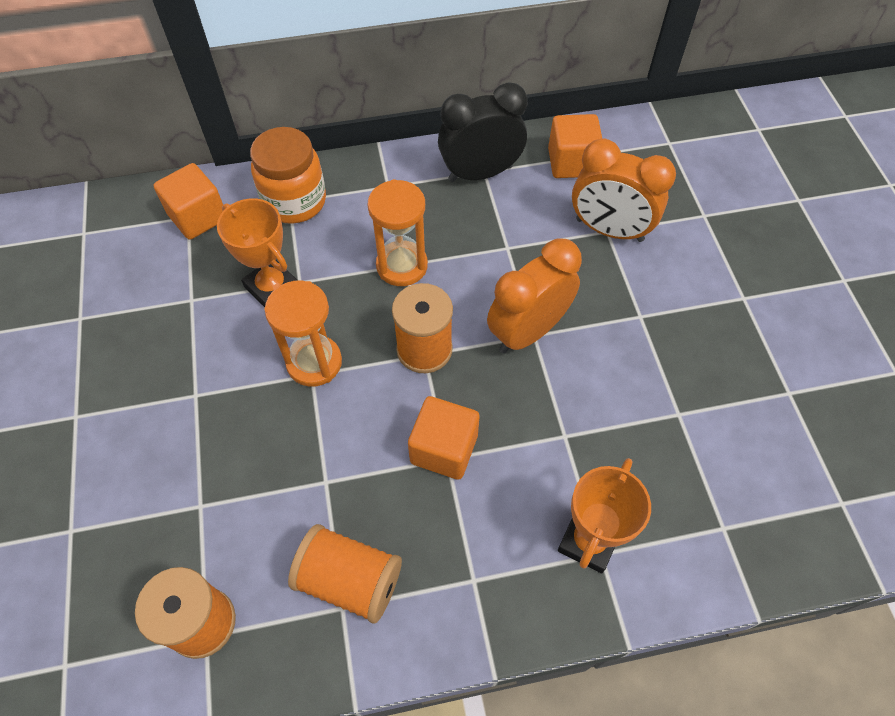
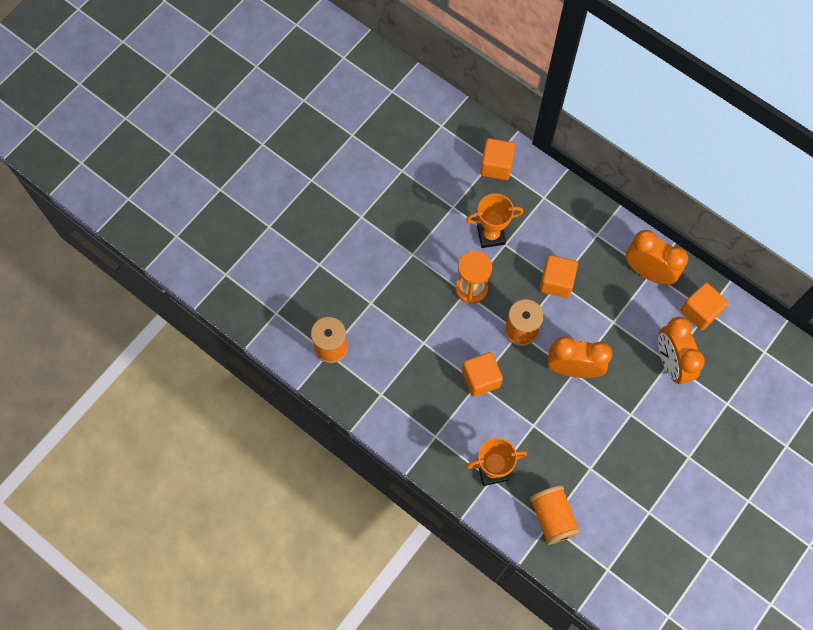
camera: 50 degrees right, 10 degrees up
(272, 287) = (491, 235): orange trophy -> orange trophy turned 75 degrees clockwise
(294, 201) = (546, 200): orange jar -> none
(350, 580) = (393, 388): orange spool -> orange spool (552, 518)
(402, 266) = (556, 282): orange hourglass -> orange cube
(480, 173) = (648, 272): black clock -> orange clock

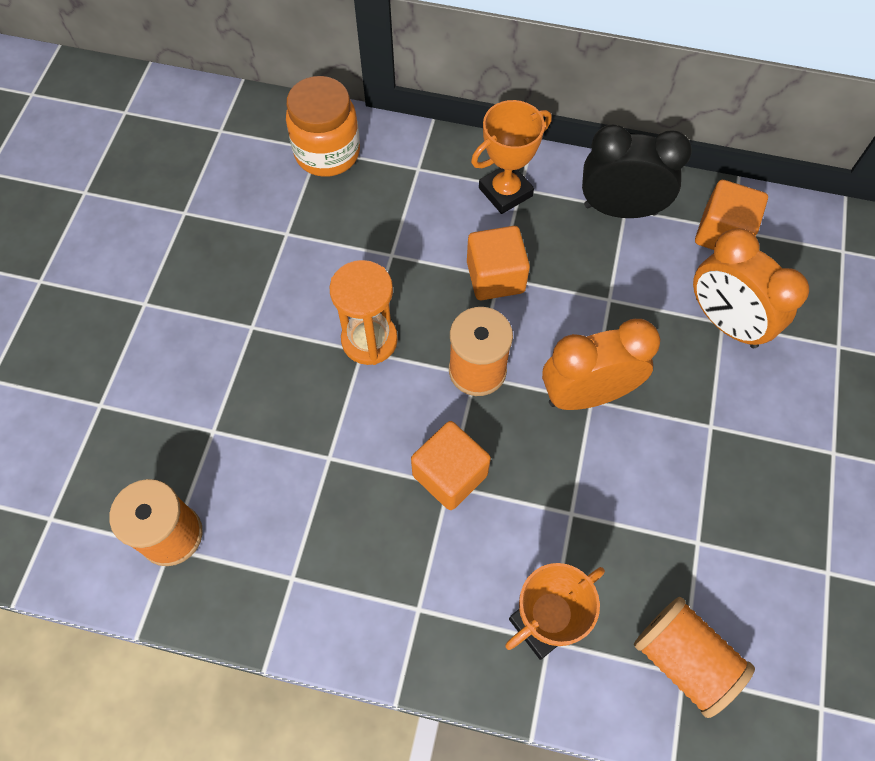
camera: 25 degrees left, 5 degrees down
(491, 235) = (363, 250): orange trophy -> orange trophy (505, 192)
(496, 166) = (327, 153): orange cube -> orange jar
(648, 272) = (620, 209): orange clock -> black clock

